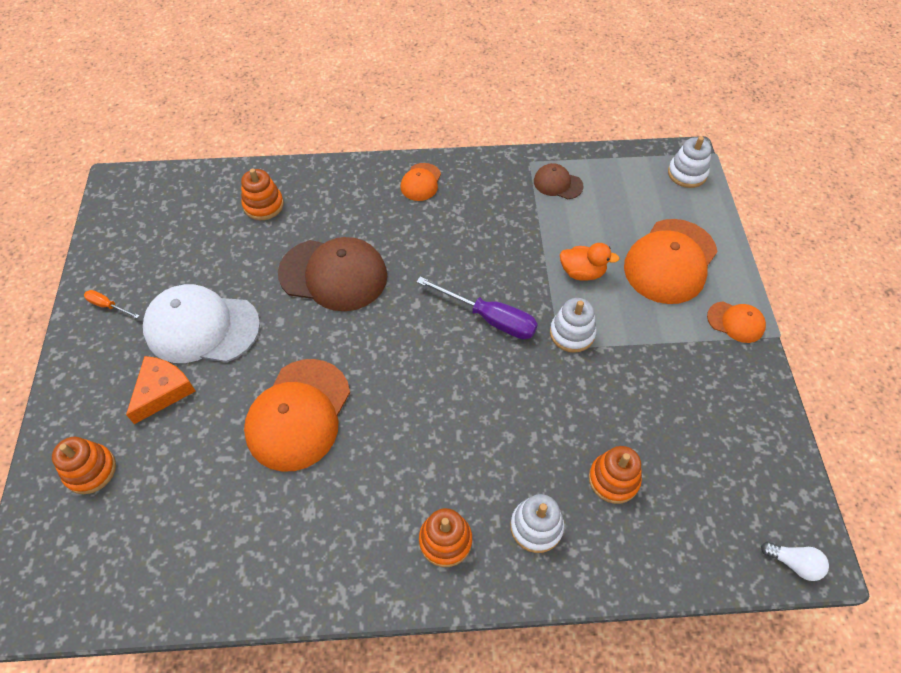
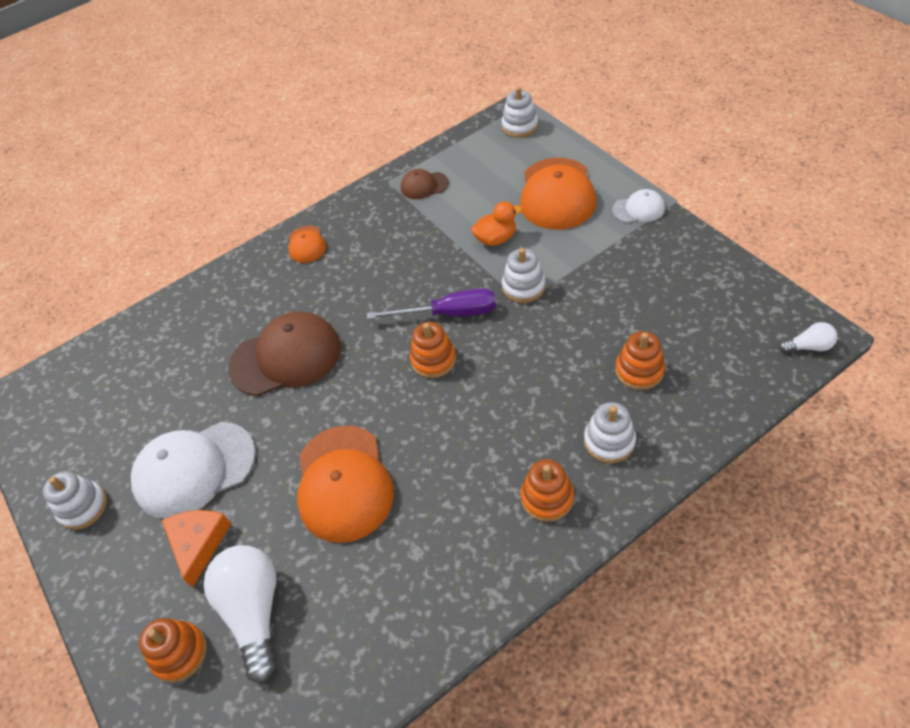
camera: 25 degrees left, 5 degrees down
(108, 306) = (83, 507): orange screwdriver -> white stacking toy
(161, 476) = (254, 612): none -> white light bulb
(263, 205) = (174, 339): orange stacking toy -> orange stacking toy (433, 360)
(736, 322) = (638, 209): orange cap -> white cap

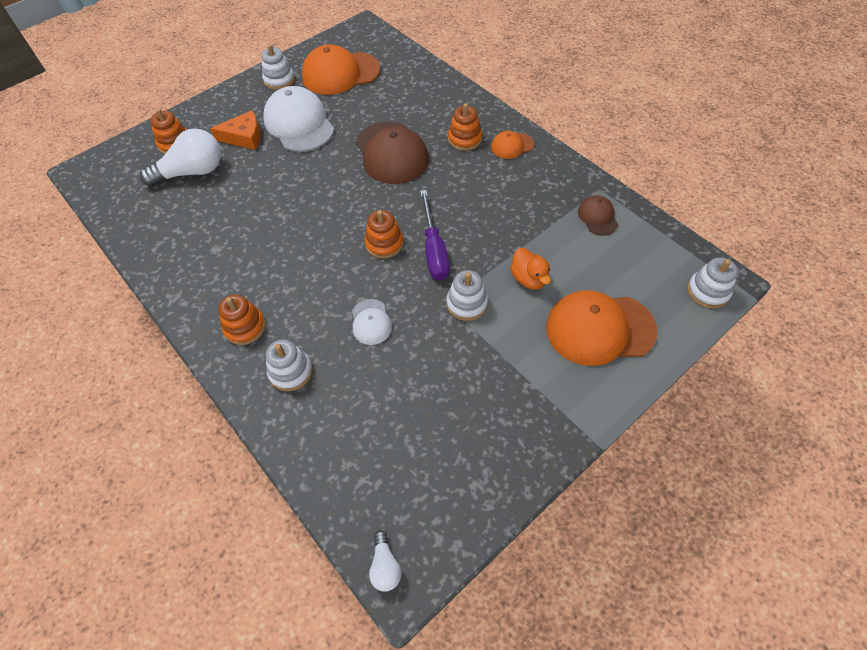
camera: 80 degrees right, 5 degrees up
(343, 483) = (277, 202): orange cap -> orange cap (340, 73)
(638, 209) = (584, 407): white cap -> white cap (371, 322)
(639, 370) = (363, 398): orange stacking toy -> orange stacking toy (465, 139)

